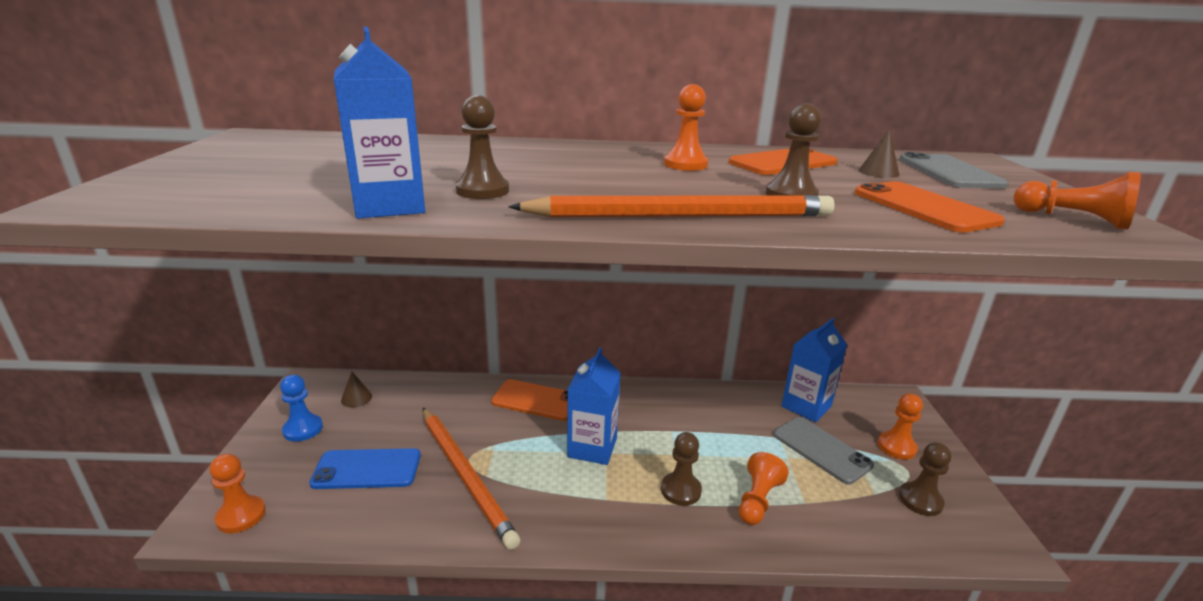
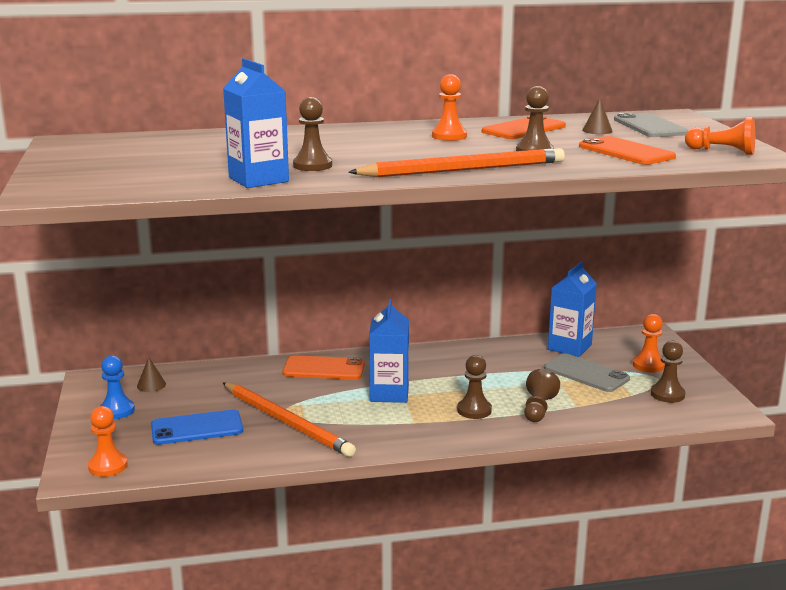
camera: 10 degrees left, 5 degrees down
(757, 500) = (538, 409): orange pawn -> brown pawn

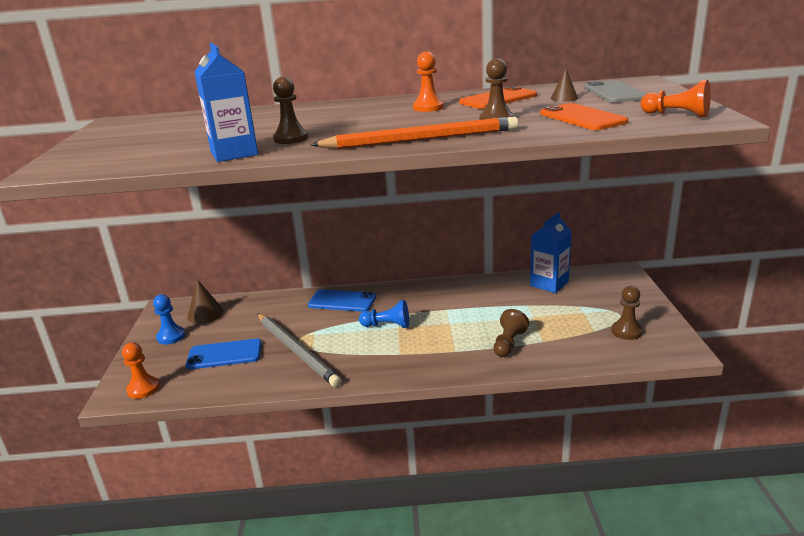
camera: 10 degrees right, 5 degrees up
(151, 385) = (205, 314): brown cone -> brown cone, size x1.59
(287, 422) = (296, 351): orange pencil -> grey pencil
(324, 369) = (342, 301): orange phone -> blue phone
(389, 393) = (387, 325): blue carton -> blue pawn
(474, 410) = (453, 343): brown pawn -> none
(586, 373) = (558, 309): grey phone -> none
(648, 365) = (614, 302): orange pawn -> none

